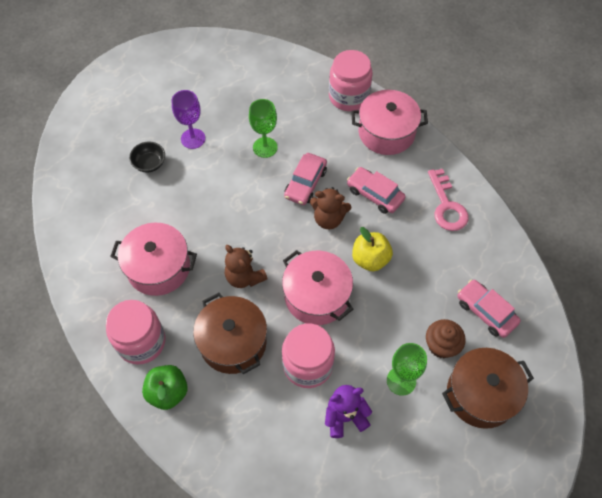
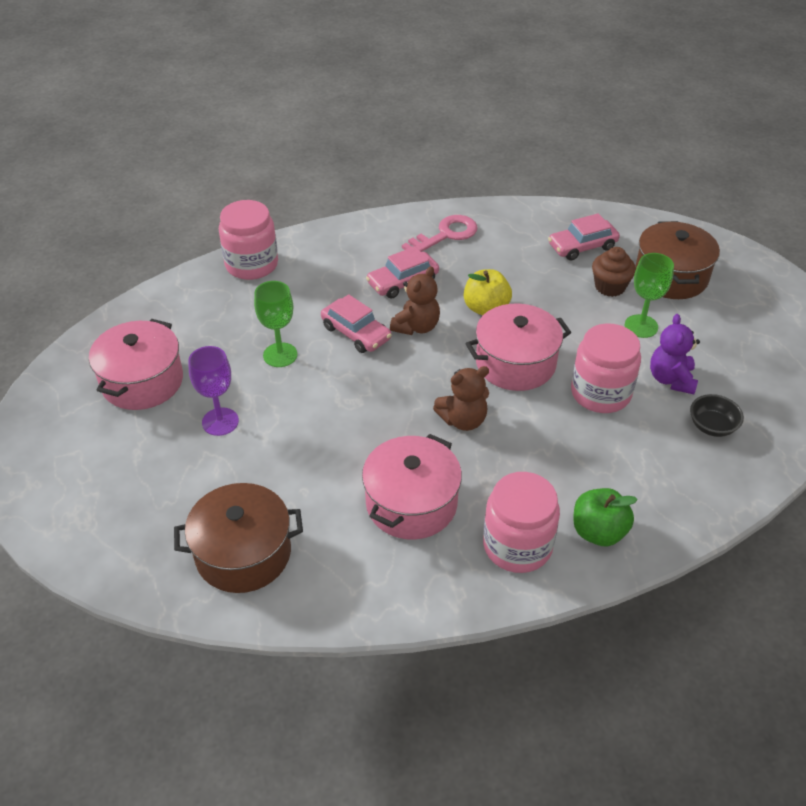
camera: 70 degrees left, 15 degrees down
(149, 164) = (233, 478): black bowl -> black bowl (712, 426)
(233, 342) = (550, 452): brown pot -> brown pot (243, 553)
(386, 133) = (324, 250): pink pot -> pink pot (142, 381)
(446, 206) = (445, 235): pink key -> pink key turned 45 degrees counterclockwise

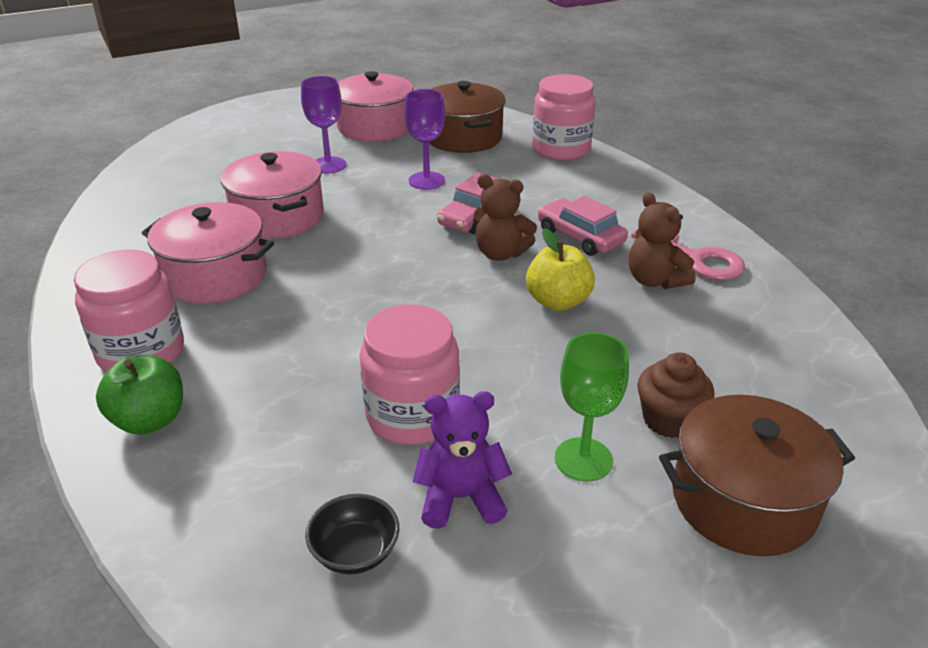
camera: 80 degrees right, 10 degrees down
(243, 553) = (166, 196): brown pot -> brown pot (463, 137)
(280, 355) = (426, 181): green goblet -> purple goblet
(463, 420) = (344, 299): brown teddy bear -> brown teddy bear (655, 280)
(515, 363) = (455, 333): pink pot -> pink pot (278, 217)
(582, 246) = (758, 385): pink car -> none

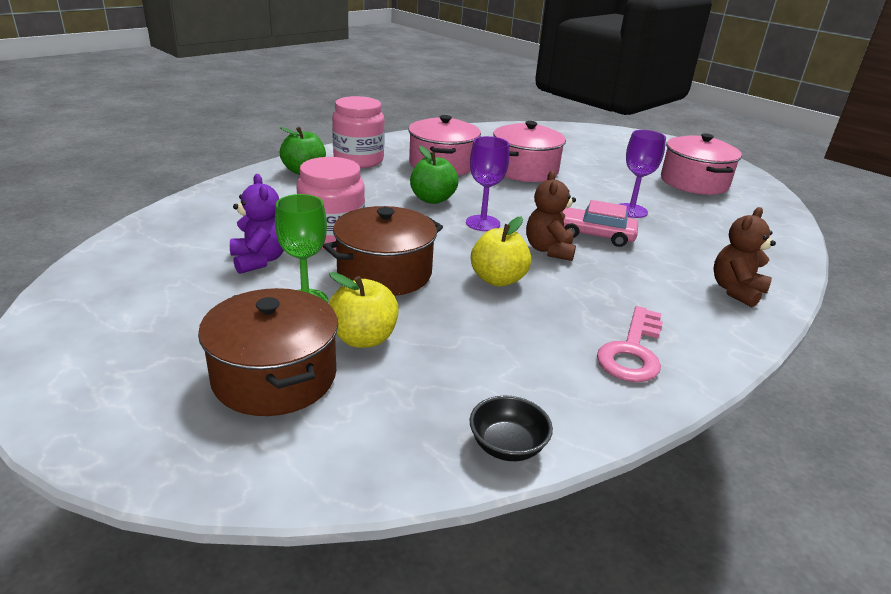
camera: 70 degrees right, 5 degrees down
(328, 165) = (611, 175): purple goblet -> purple goblet (482, 223)
(330, 307) = (432, 199): none -> green apple
(355, 552) = (212, 235): black bowl -> black bowl (507, 446)
(463, 137) = (727, 217): brown pot -> brown pot (384, 273)
(561, 149) = (770, 265): pink jar -> none
(580, 237) = (611, 284): pink car -> none
(655, 280) = (569, 327): brown teddy bear -> brown teddy bear (736, 291)
(669, 420) = (363, 338): brown cupcake -> yellow apple

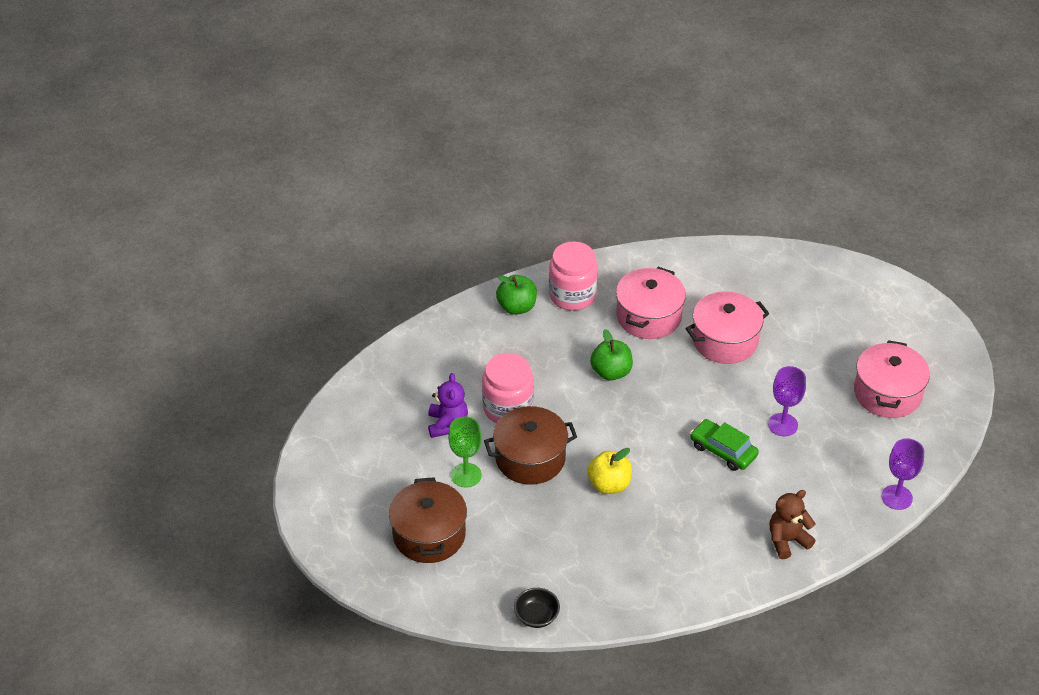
camera: 25 degrees right, 15 degrees up
(363, 338) = (491, 518): yellow apple -> none
(482, 223) = (636, 415): purple goblet -> purple goblet (896, 497)
(549, 250) = (670, 461): brown teddy bear -> none
(595, 235) = (723, 450): pink car -> green car
(632, 351) = (659, 574): pink key -> none

